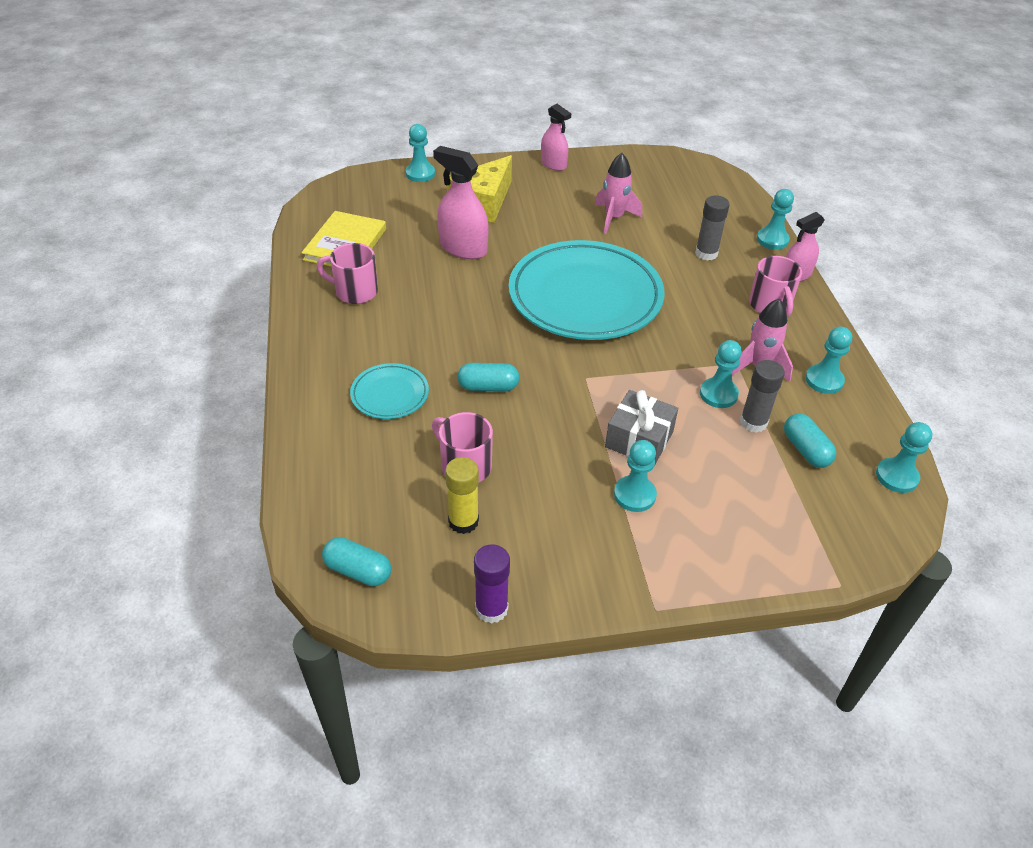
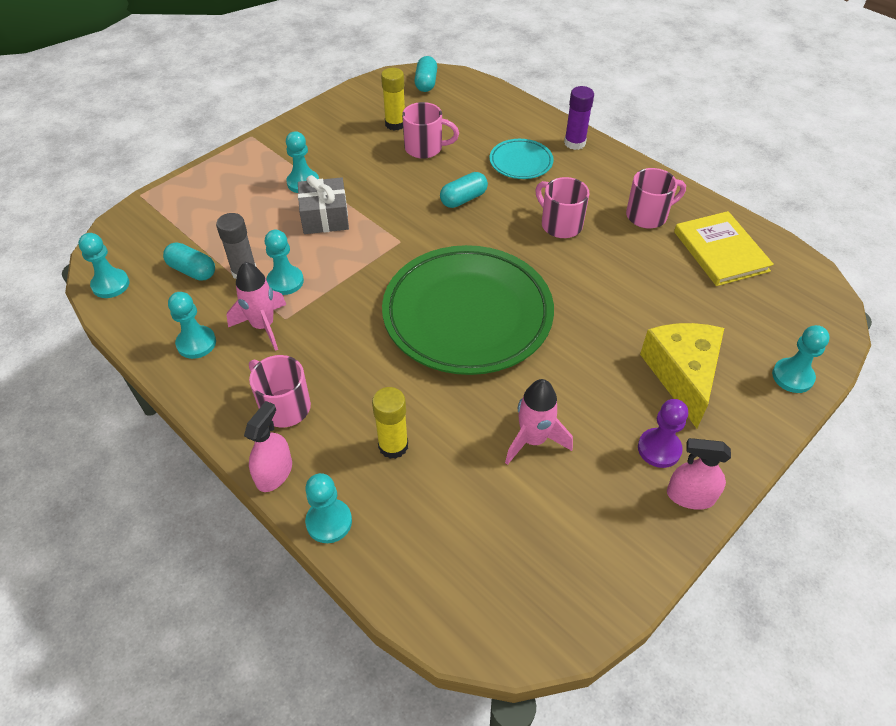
camera: 145 degrees right, 5 degrees up
(358, 571) = (426, 83): turquoise capsule -> turquoise capsule turned 75 degrees counterclockwise
(433, 321) = (560, 224): none -> pink mug
(463, 248) = (627, 305): pink spray bottle -> none
(491, 609) = (341, 99): purple glue stick -> purple glue stick (574, 143)
(544, 184) = (659, 449): none -> purple pawn
(585, 297) = (467, 315): turquoise plate -> green plate
(706, 253) = (393, 446): grey glue stick -> yellow glue stick

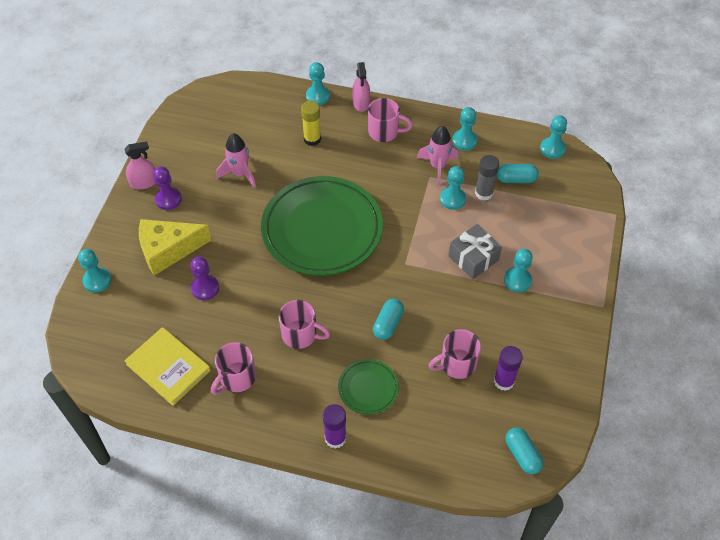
camera: 150 degrees right, 5 degrees up
(395, 124) = (504, 381): yellow glue stick -> purple glue stick
(521, 162) = (368, 388): turquoise plate -> green plate
(649, 310) = (205, 288): none -> purple pawn
(682, 375) = (168, 250): yellow cheese -> yellow cheese turned 105 degrees clockwise

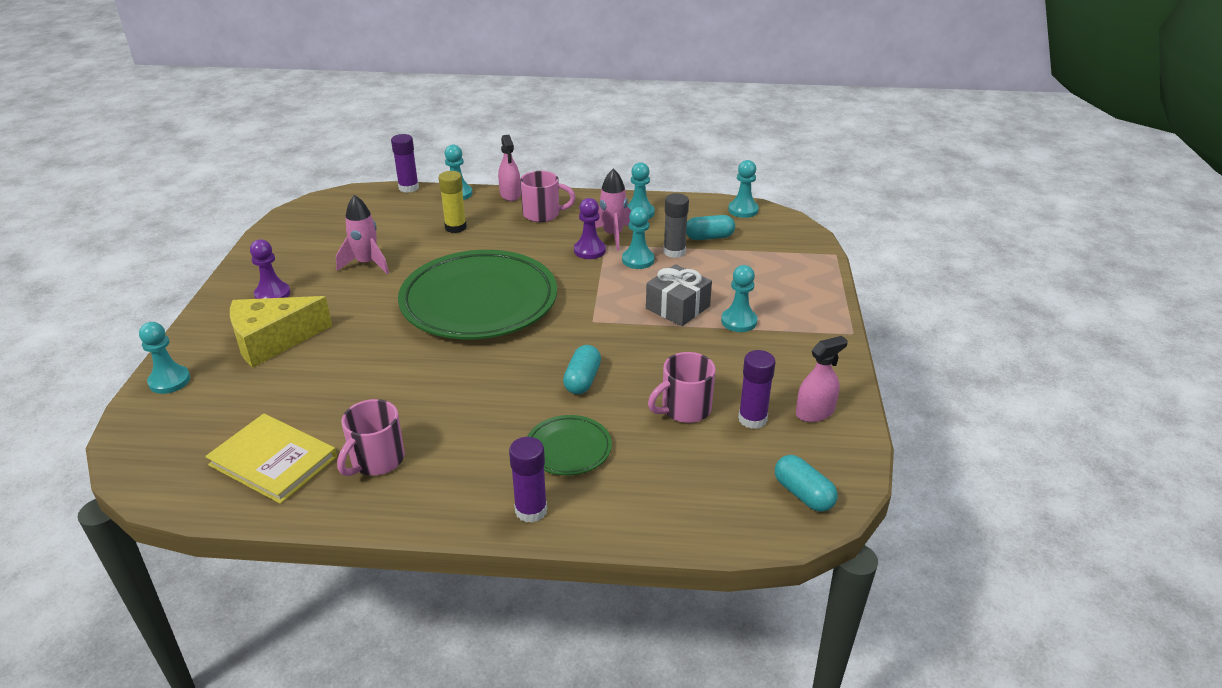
camera: 10 degrees left, 20 degrees down
(144, 182) = (239, 283): pink spray bottle -> pink spray bottle (815, 412)
(205, 288) = (325, 372): purple pawn -> purple pawn (589, 250)
(278, 83) = (408, 188): none -> purple glue stick
(301, 335) = (464, 404): pink mug -> none

